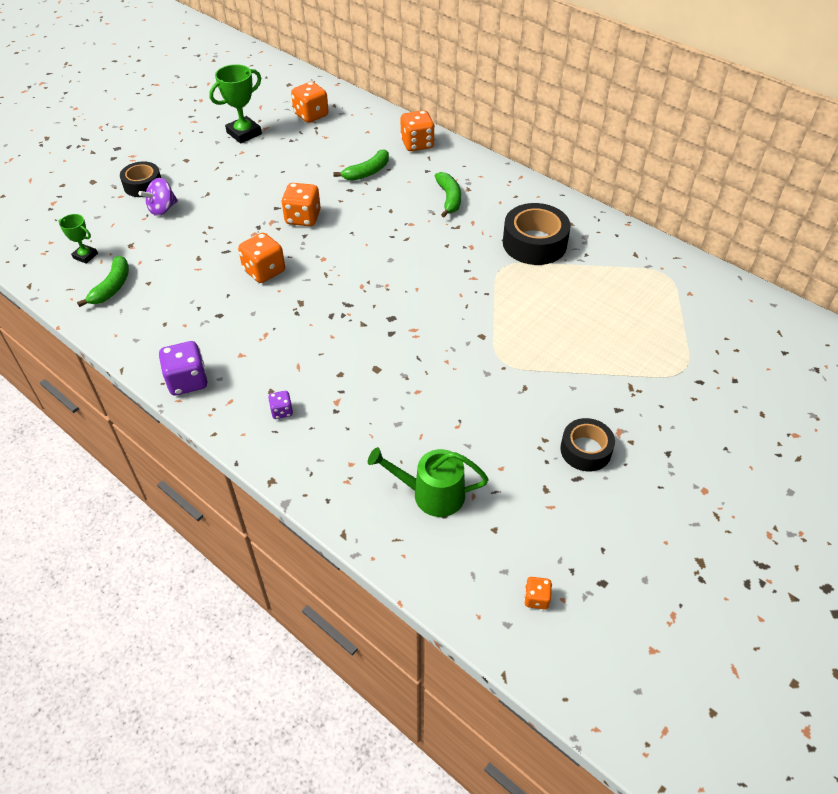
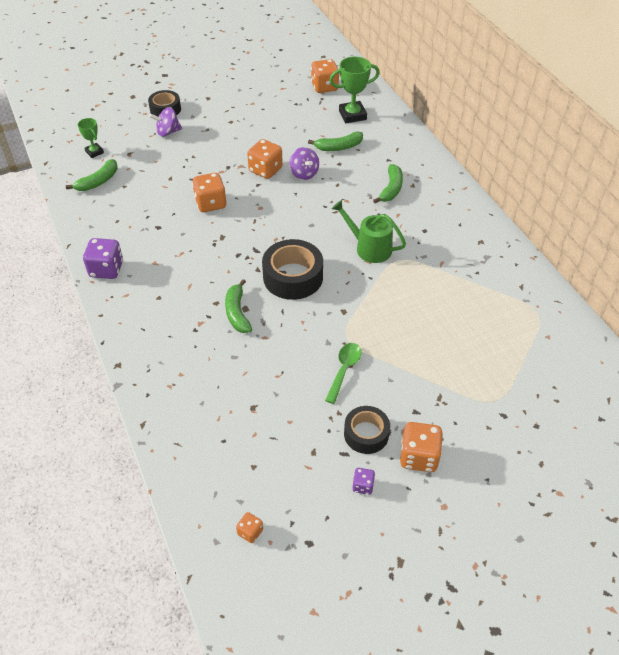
camera: 25 degrees right, 0 degrees up
(244, 133) = (263, 88): green trophy -> green trophy (352, 115)
(282, 411) = (156, 316): purple dice -> purple dice (363, 486)
(347, 209) = (304, 173): none -> purple spinning top
(370, 376) = (237, 313): none -> green banana
(417, 144) = (395, 135): orange dice -> orange dice (419, 457)
(432, 494) = (224, 420): green watering can -> green watering can (369, 248)
(521, 394) = (344, 370): none -> green spoon
(534, 243) = (438, 249): black tape -> black tape (293, 277)

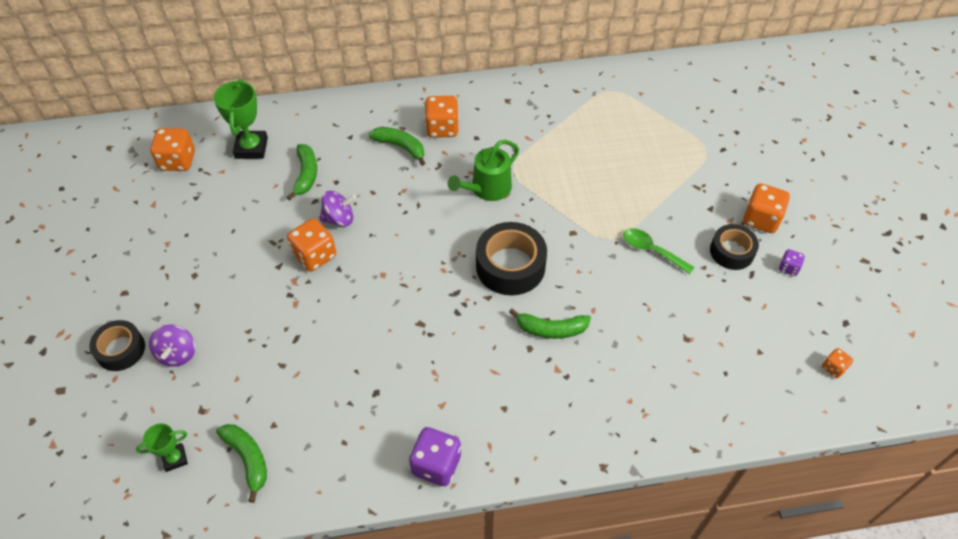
camera: 75 degrees left, 5 degrees up
(210, 203) = (354, 325): orange dice -> orange dice (442, 128)

